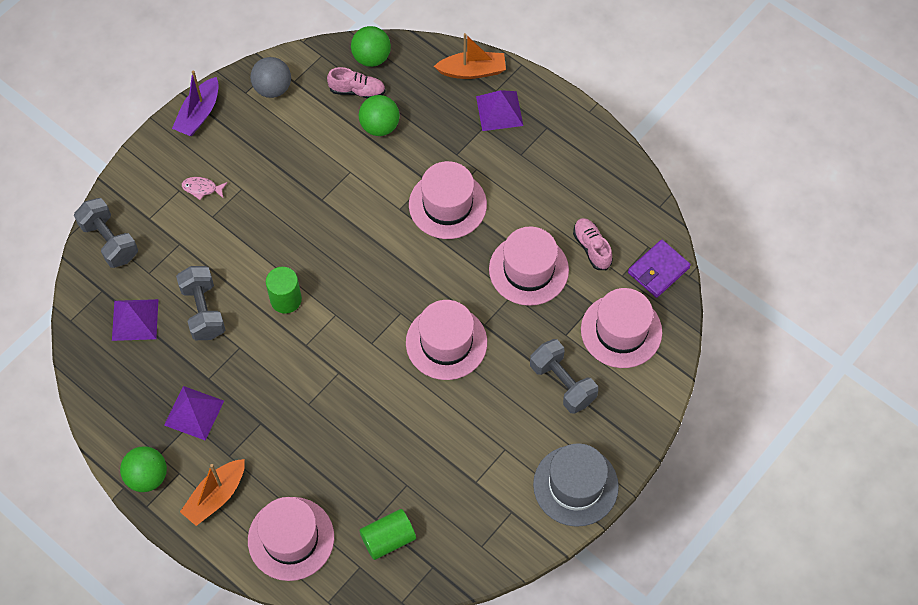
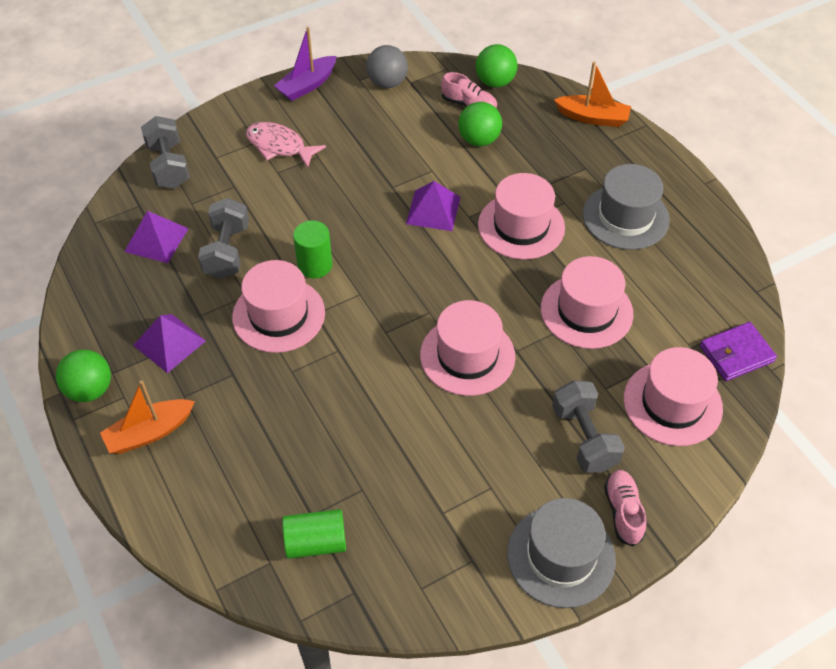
camera: 20 degrees right, 10 degrees down
(202, 188) = (279, 146): pink fish -> pink fish, size x1.75
(291, 538) = (207, 504): pink hat -> pink hat (278, 315)
(499, 111) = (608, 158): purple pyramid -> purple pyramid (433, 210)
(532, 167) = (625, 217): none -> grey hat
(592, 248) = (665, 310): pink shoe -> pink shoe (623, 512)

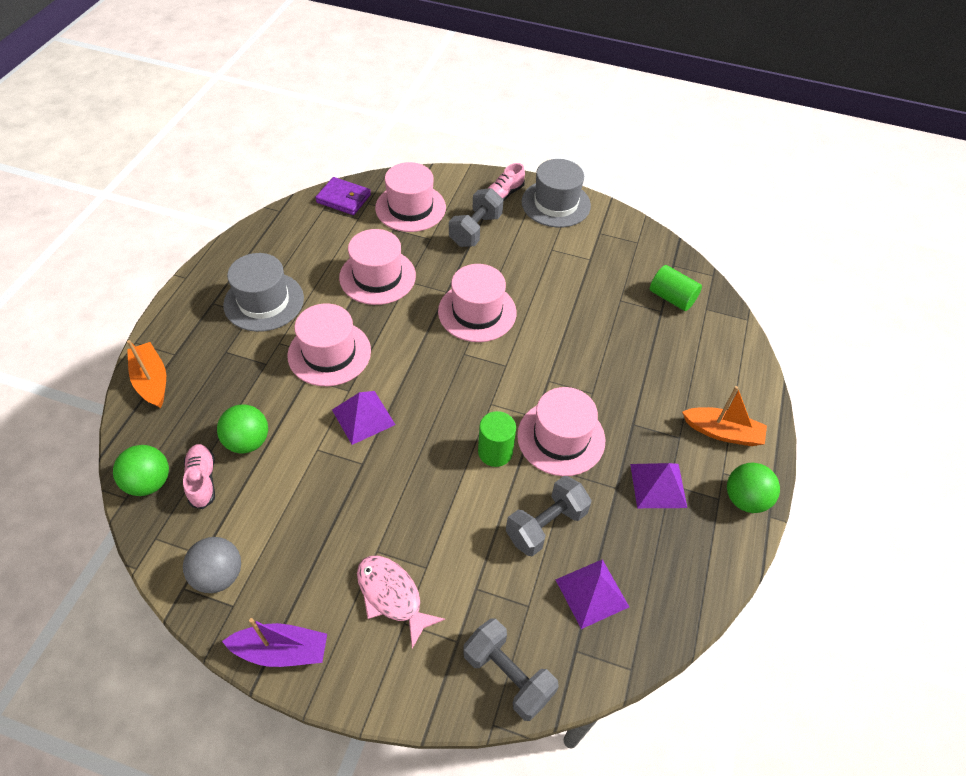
camera: 135 degrees left, 0 degrees up
(169, 166) = (508, 675): grey dumbbell -> grey dumbbell turned 75 degrees counterclockwise
(279, 146) = (392, 596): pink fish -> pink fish turned 150 degrees clockwise

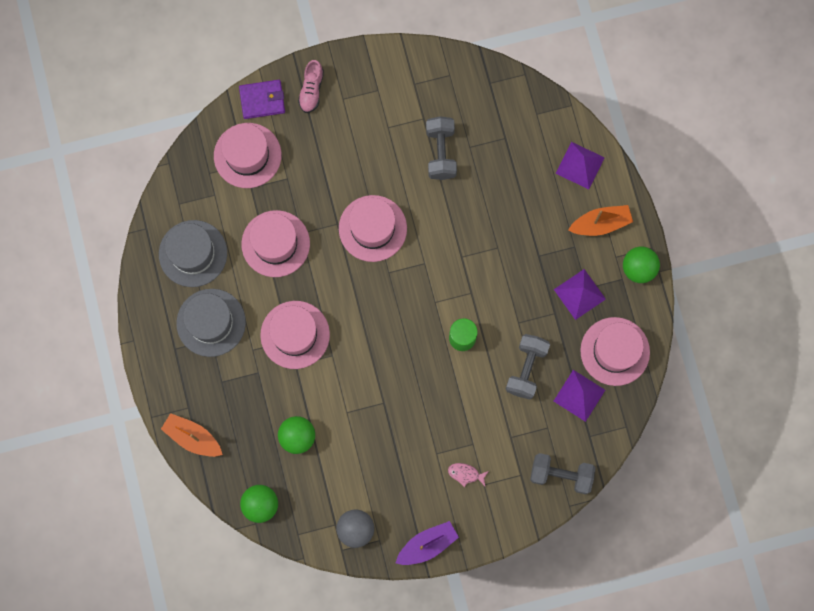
camera: 30 degrees left, 25 degrees up
(202, 480) = (293, 481): pink shoe -> none
(344, 199) = (186, 181): purple wallet -> purple wallet (262, 100)
(363, 417) = (358, 369): purple pyramid -> purple pyramid (580, 165)
(392, 596) = (465, 474): pink fish -> pink fish, size x0.57
(475, 230) = (316, 146): grey dumbbell -> grey dumbbell (441, 152)
(556, 204) = (360, 73): grey hat -> grey hat (193, 253)
(561, 437) = (498, 298): pink hat -> pink hat (615, 351)
(672, 298) = (506, 119): green cylinder -> none

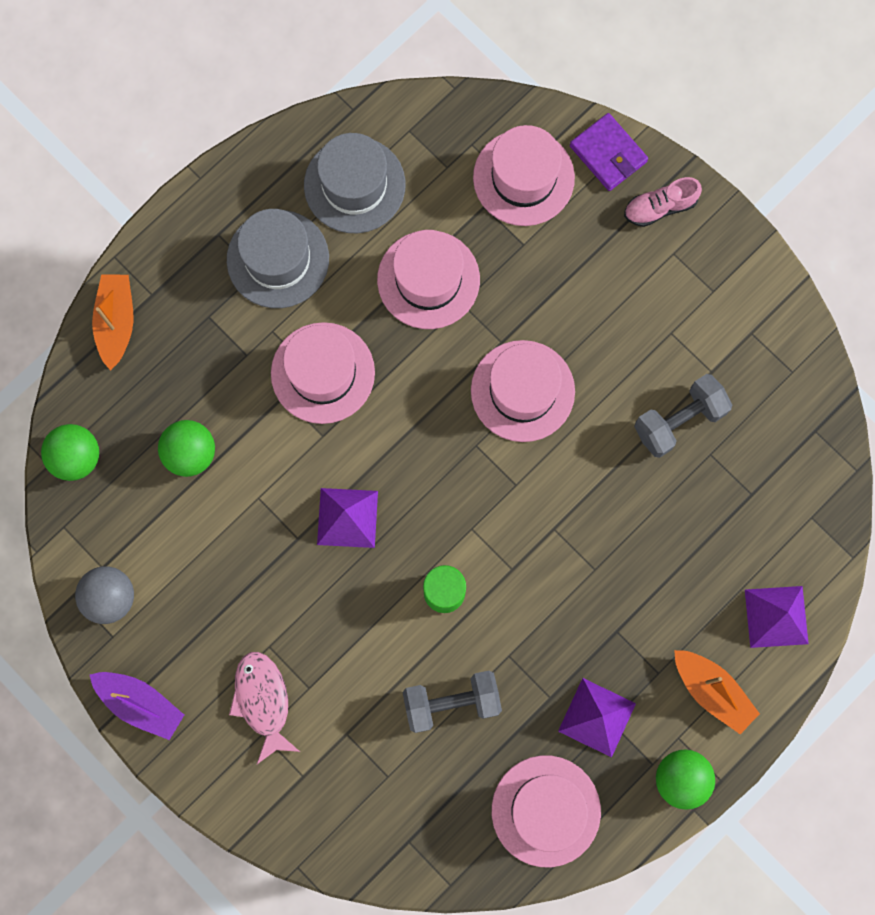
camera: 60 degrees right, 0 degrees up
(465, 474) = (263, 701): pink fish -> pink fish, size x1.75
(561, 475) = (333, 831): grey dumbbell -> none
(579, 395) = (456, 795): purple pyramid -> purple pyramid (347, 518)

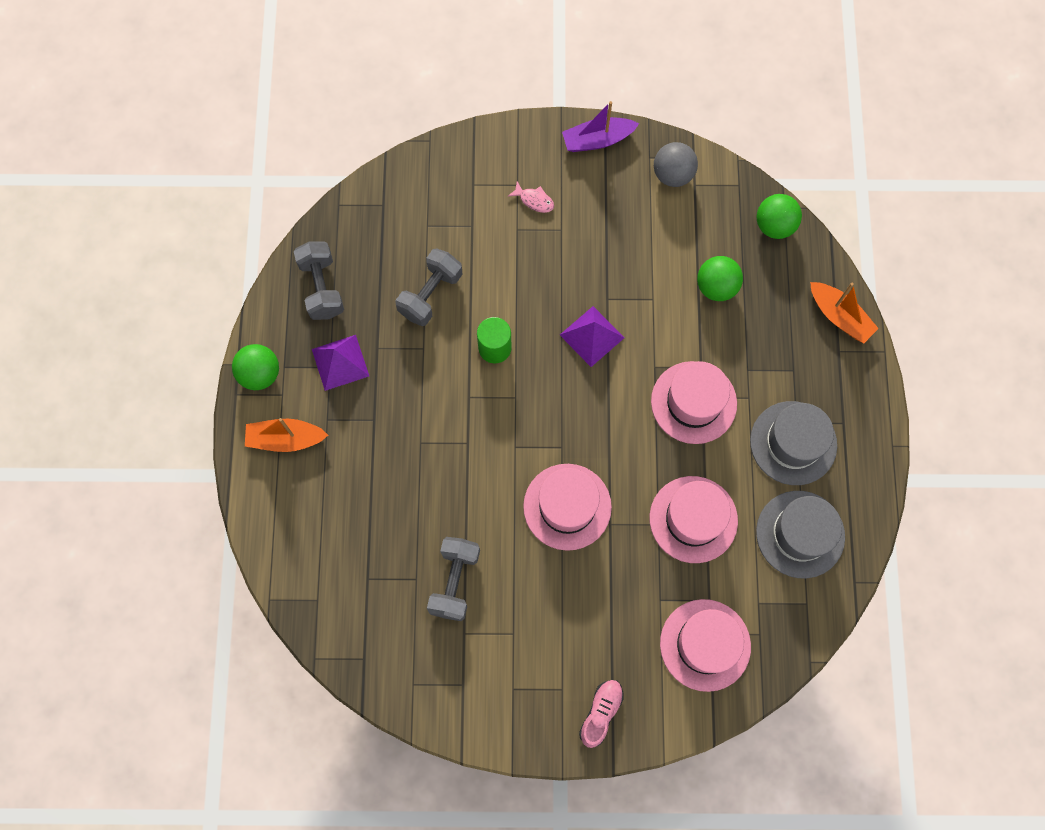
camera: 135 degrees right, 5 degrees down
(263, 701) = (534, 200): pink fish -> pink fish, size x0.57
(546, 811) = (322, 288): pink hat -> grey dumbbell
(608, 154) = (669, 717): purple wallet -> none
(776, 616) = (286, 518): purple pyramid -> none

